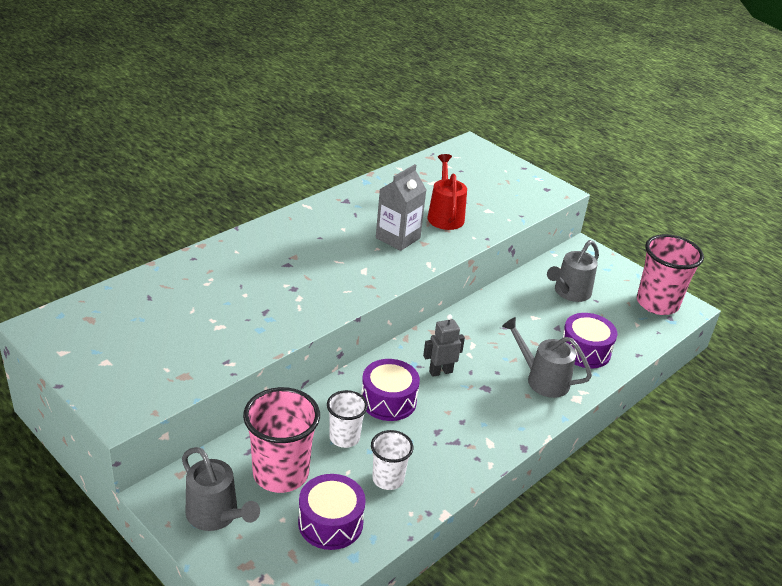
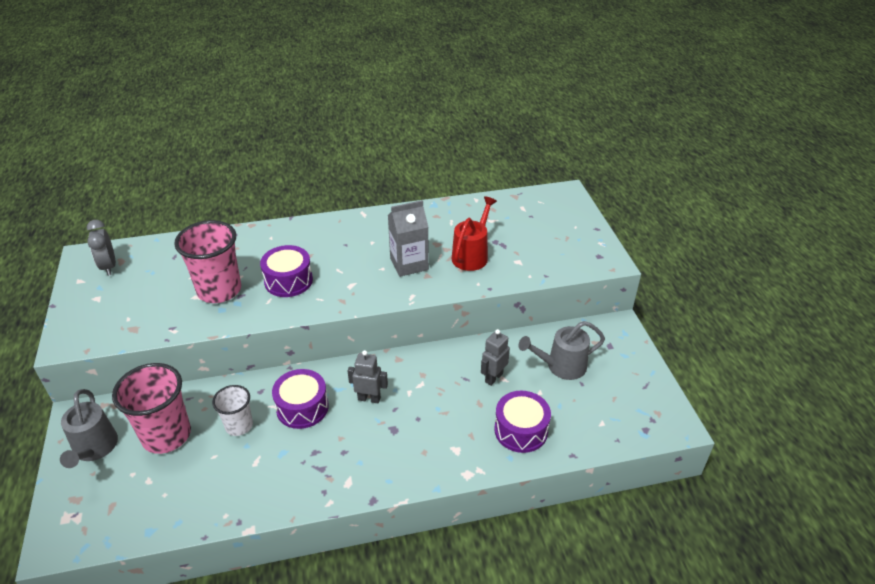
camera: 35 degrees right, 5 degrees up
(82, 328) = (109, 266): none -> grey clock
(330, 523) = (161, 494): purple drum -> purple drum (288, 281)
(388, 479) = (236, 476): white cup -> none
(526, 319) = (493, 377): none -> grey robot
(542, 379) = (452, 442): grey watering can -> none
(657, 303) = (645, 409): pink cup -> pink cup (219, 290)

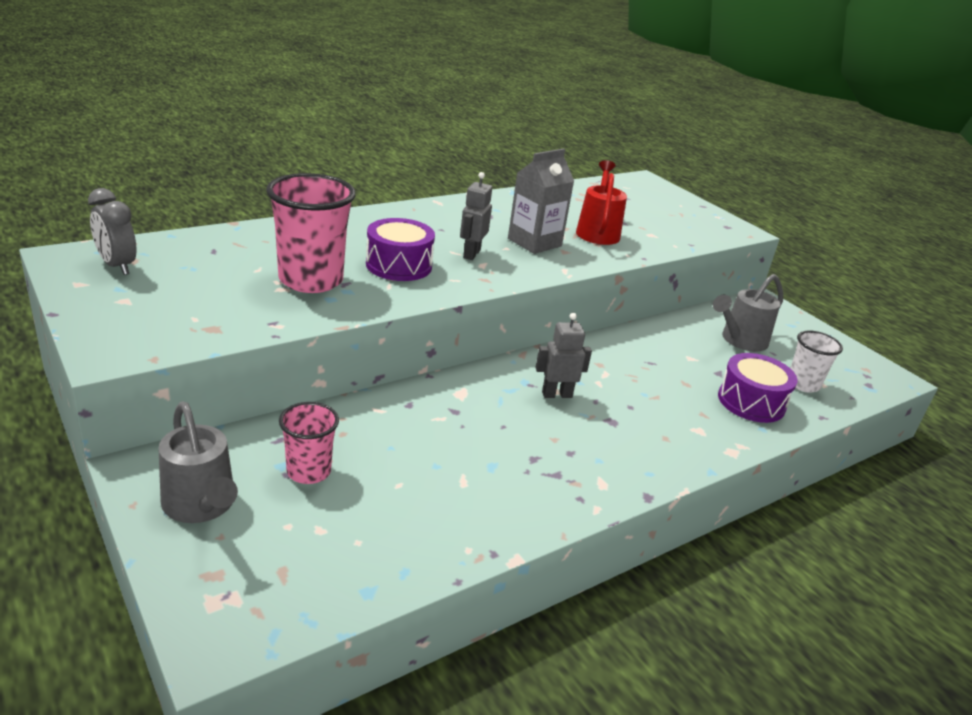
camera: 25 degrees left, 10 degrees down
(166, 435) = (309, 471): pink cup -> pink cup, size x0.58
(239, 425) = (408, 445): white cup -> white cup (803, 384)
(302, 407) = (480, 414): purple drum -> none
(493, 377) = (680, 358): grey robot -> grey robot (471, 254)

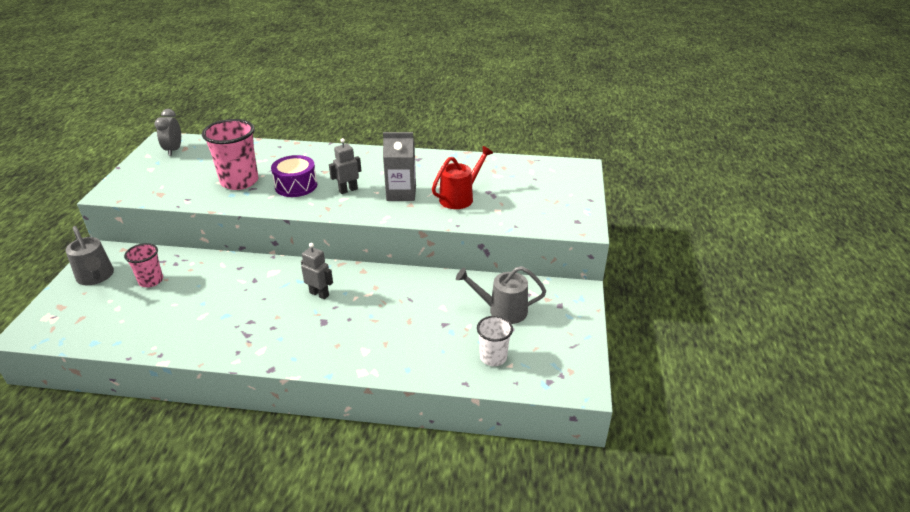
camera: 45 degrees right, 5 degrees up
(201, 505) = (96, 277): grey watering can -> grey watering can turned 45 degrees counterclockwise
(751, 402) = (431, 351): purple drum -> none

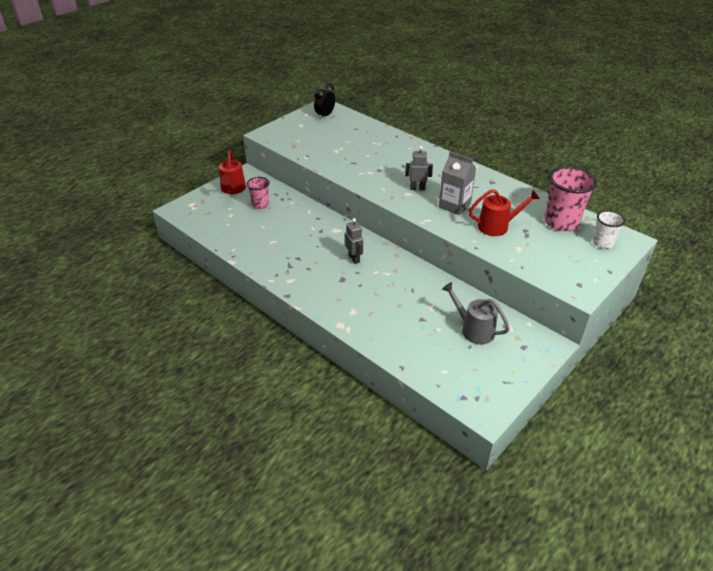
camera: 35 degrees right, 5 degrees up
(96, 277) = (233, 189): grey watering can -> red watering can
(174, 150) = (325, 116): grey clock -> black clock
(239, 181) = (349, 154): pink cup -> pink cup (561, 222)
(296, 185) = (384, 171): purple drum -> none
(493, 357) = (437, 360): white cup -> white cup (602, 243)

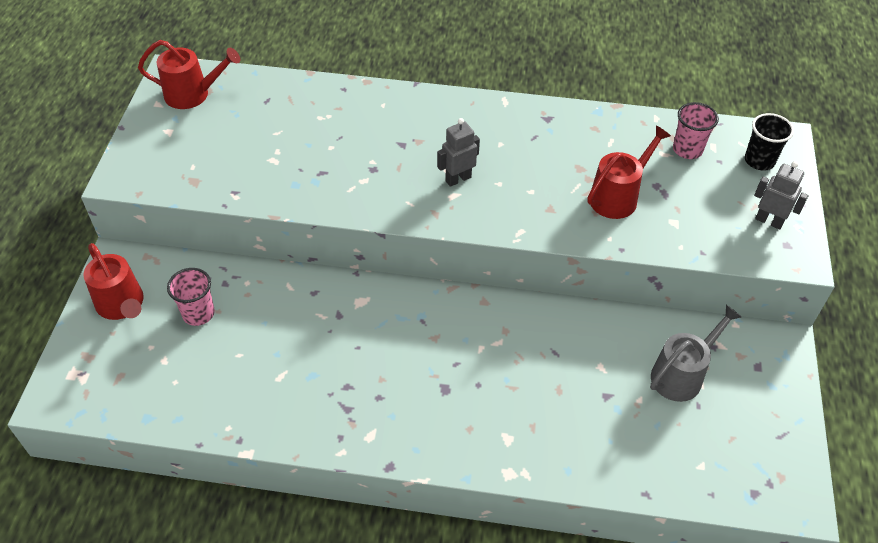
camera: 35 degrees left, 10 degrees up
(325, 116) = (193, 94): black clock -> red watering can
(354, 258) = (431, 341): grey robot -> grey robot (769, 221)
(454, 205) = (534, 186): grey carton -> none
(473, 329) = (681, 374): grey watering can -> grey watering can turned 135 degrees clockwise
(561, 222) = (687, 150): pink cup -> pink cup, size x0.58
(602, 243) = (759, 161): white cup -> black cup

